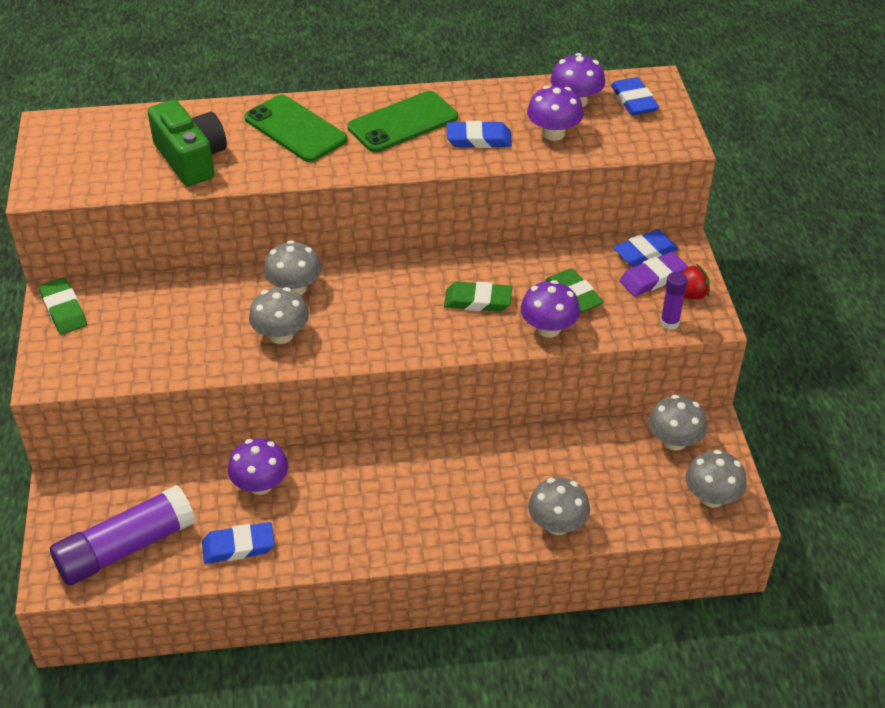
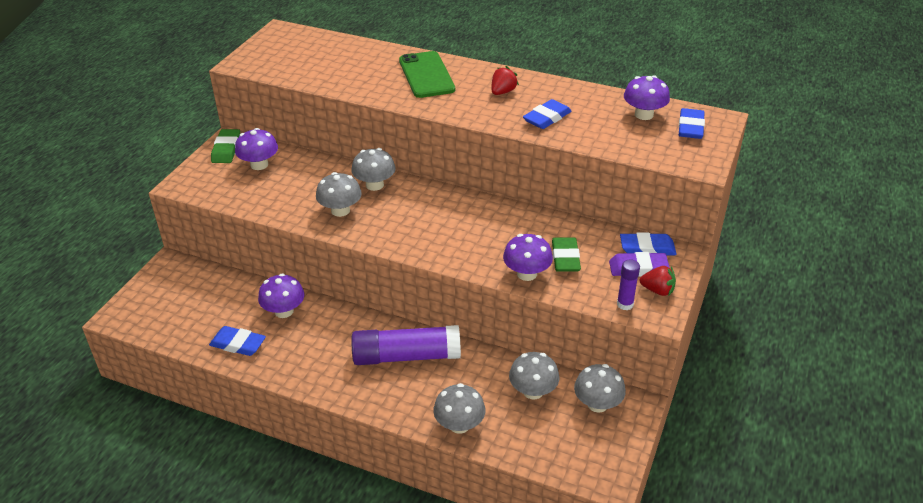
camera: 30 degrees right, 5 degrees down
(126, 548) = (173, 315): purple glue stick -> purple glue stick (406, 356)
(191, 159) = (344, 73): green camera -> none
(403, 122) = (503, 92): green phone -> red strawberry
(478, 301) = (491, 236): green eraser -> none
(479, 139) = (547, 118): blue eraser -> blue eraser turned 75 degrees counterclockwise
(553, 133) = (607, 130): purple mushroom -> purple mushroom (259, 165)
(712, 497) = (595, 458): grey mushroom -> grey mushroom (533, 391)

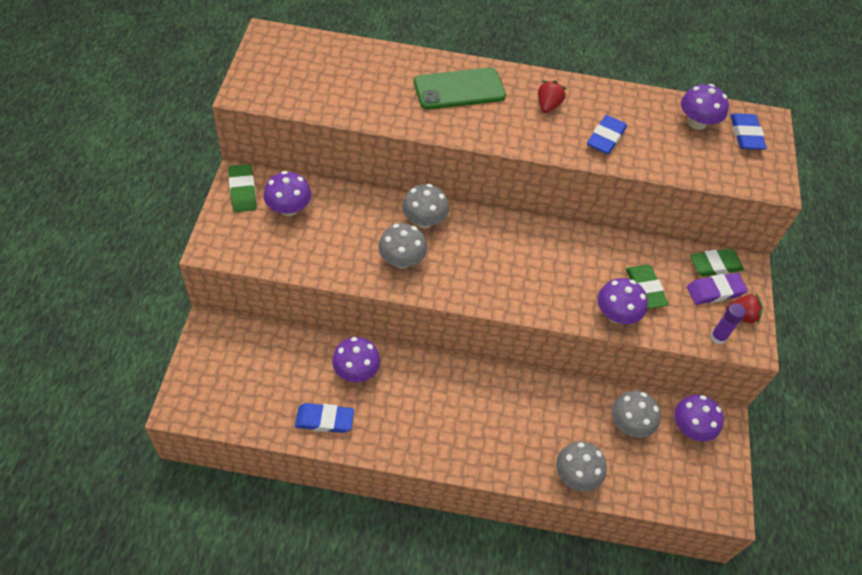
camera: 20 degrees left, 15 degrees up
(406, 356) = (498, 405): purple glue stick -> none
(426, 75) = (459, 89): green phone -> green phone turned 75 degrees counterclockwise
(597, 404) = (690, 428): grey mushroom -> purple mushroom
(647, 248) = (715, 265): blue eraser -> green eraser

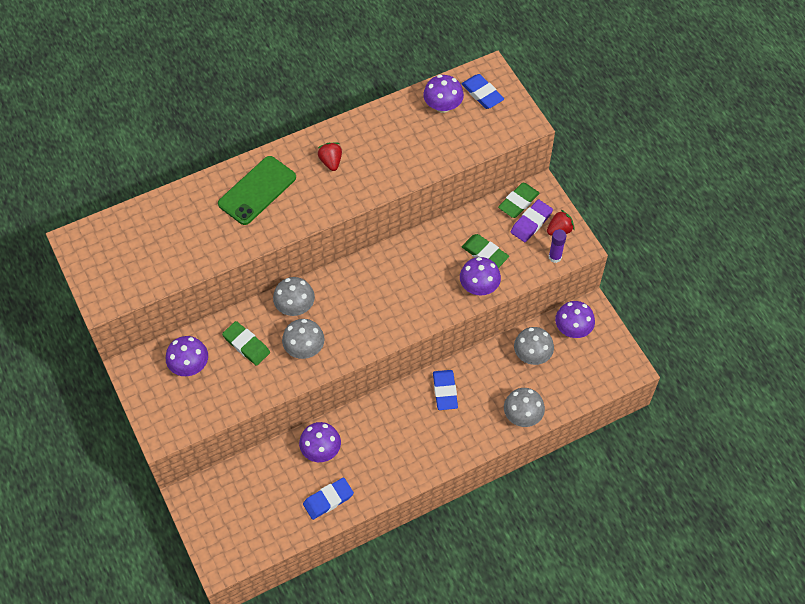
camera: 30 degrees left, 5 degrees up
(242, 191) = (142, 376): green eraser -> green eraser (246, 345)
(606, 138) = (390, 162): blue eraser -> blue eraser (445, 391)

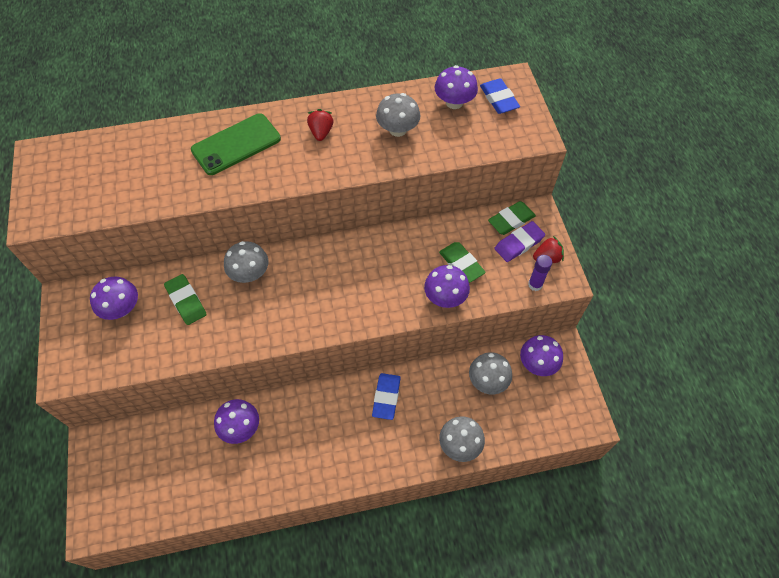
camera: 15 degrees right, 0 degrees up
(304, 348) = (242, 319): grey mushroom -> grey mushroom (398, 129)
(328, 500) = (228, 485): blue eraser -> none

